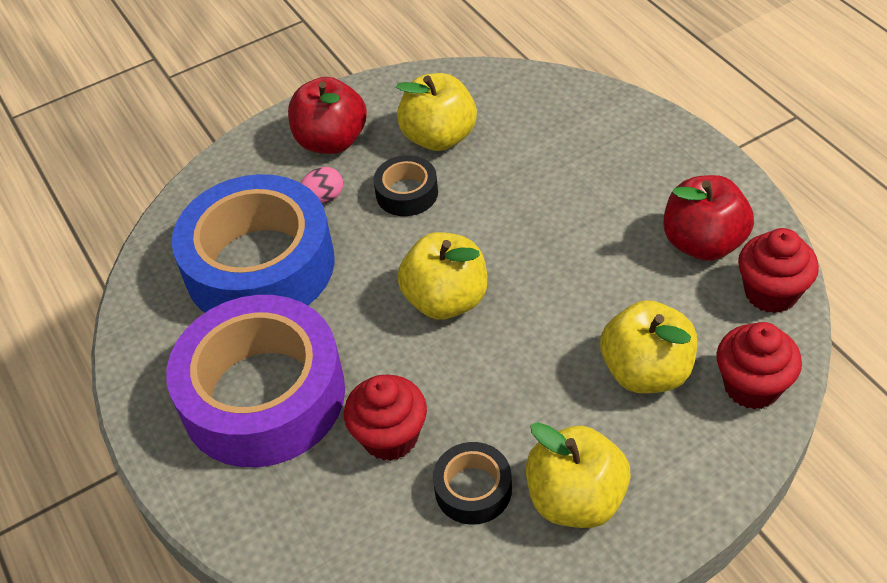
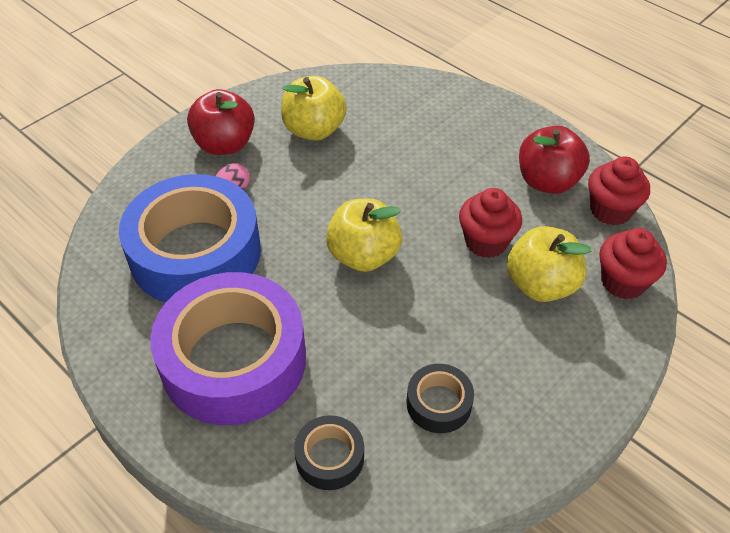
camera: 20 degrees left, 0 degrees up
(390, 437) = (355, 374): red cupcake -> red cupcake (486, 242)
(407, 193) = (302, 176): black tape -> black tape (330, 457)
(576, 499) = (523, 395): yellow apple -> none

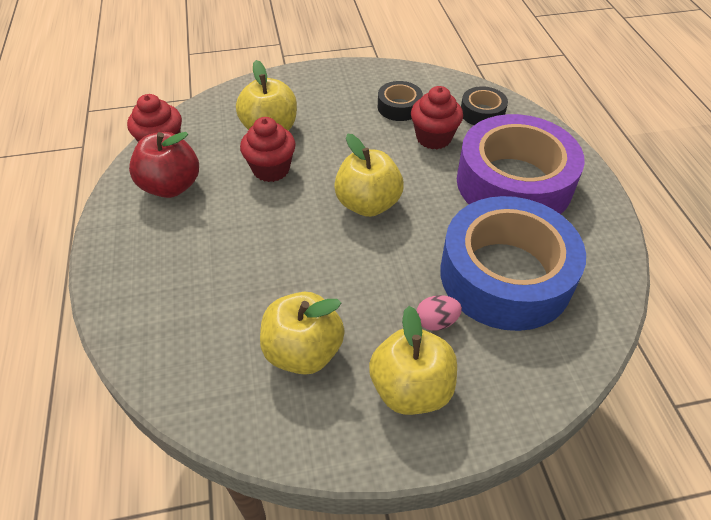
camera: 145 degrees left, 0 degrees up
(225, 144) = (411, 389): red apple -> yellow apple
(623, 282) = (220, 108): red cupcake -> red cupcake (433, 138)

